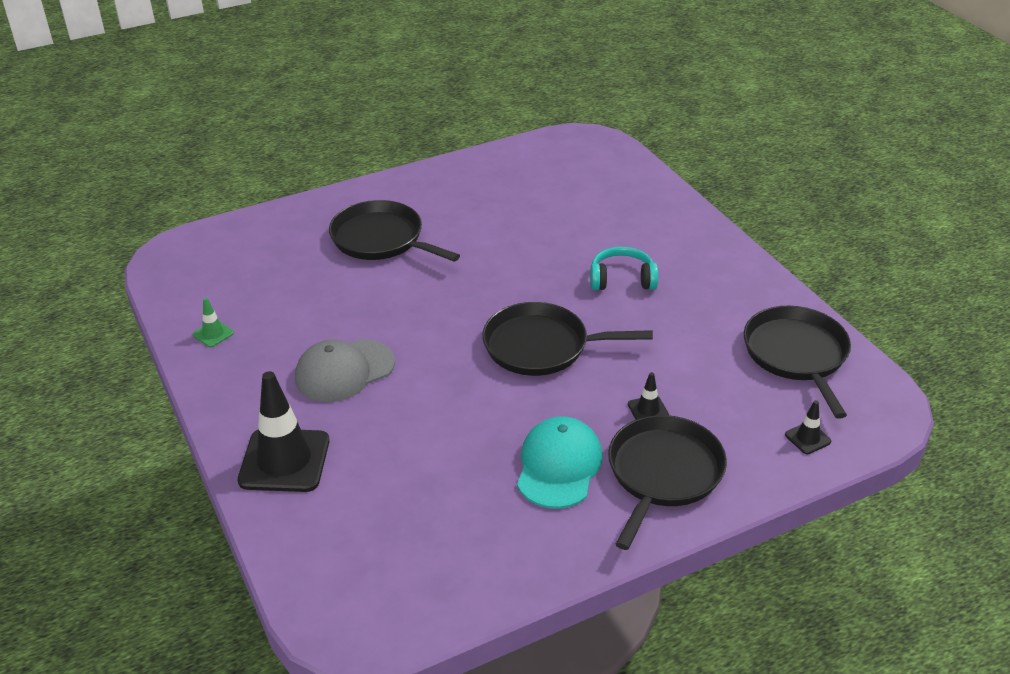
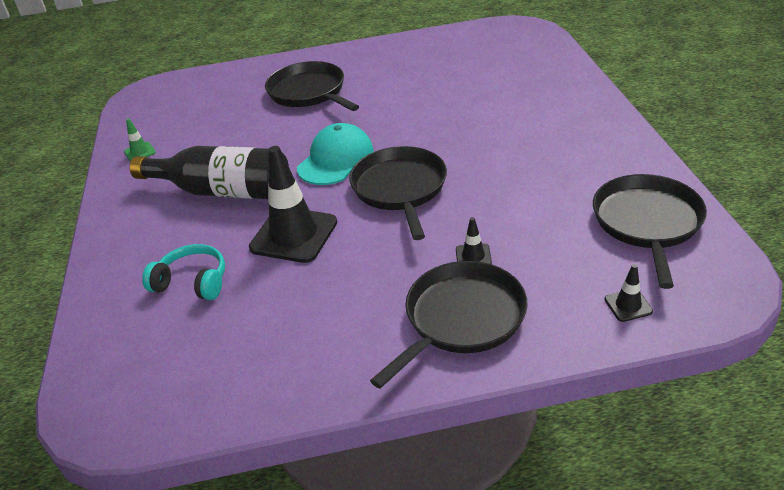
camera: 20 degrees right, 0 degrees up
(284, 461) = (133, 258): black traffic cone -> black traffic cone (294, 235)
(344, 371) = (223, 191): grey cap -> black bottle
(541, 346) = (400, 189): black pan -> black pan turned 60 degrees clockwise
(559, 466) = (364, 297): turquoise cap -> turquoise cap (336, 159)
(622, 279) = (500, 140): turquoise headphones -> turquoise headphones (192, 282)

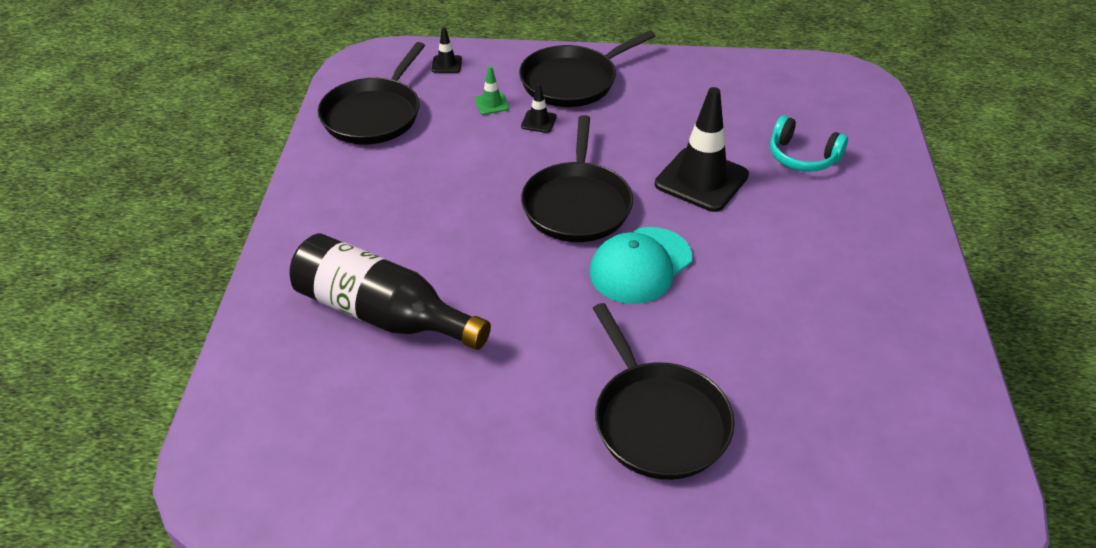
camera: 170 degrees left, 5 degrees up
(140, 152) = (923, 359): green traffic cone -> green traffic cone (491, 104)
(223, 191) = (785, 255): black bottle -> black bottle (383, 314)

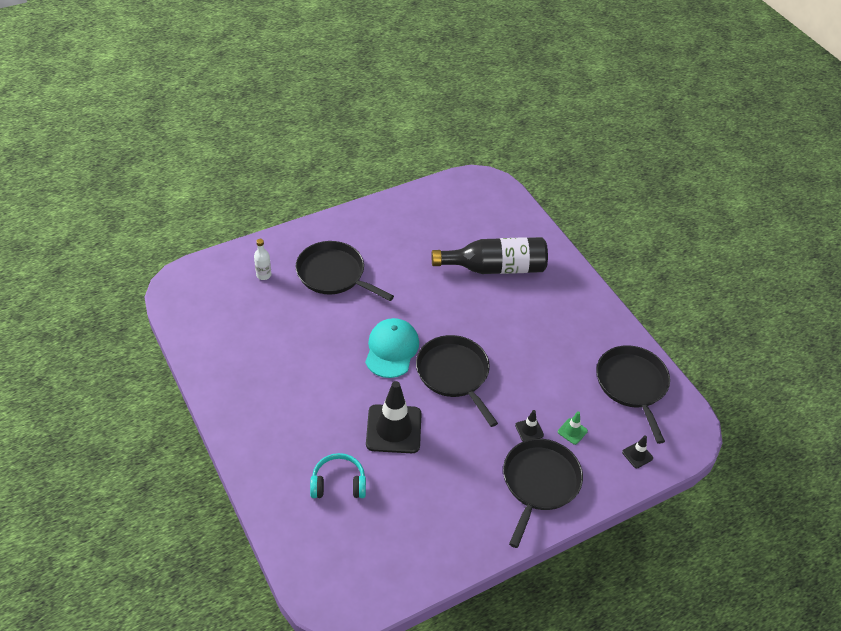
camera: 145 degrees right, 5 degrees up
(791, 478) = (263, 275): none -> white bottle

